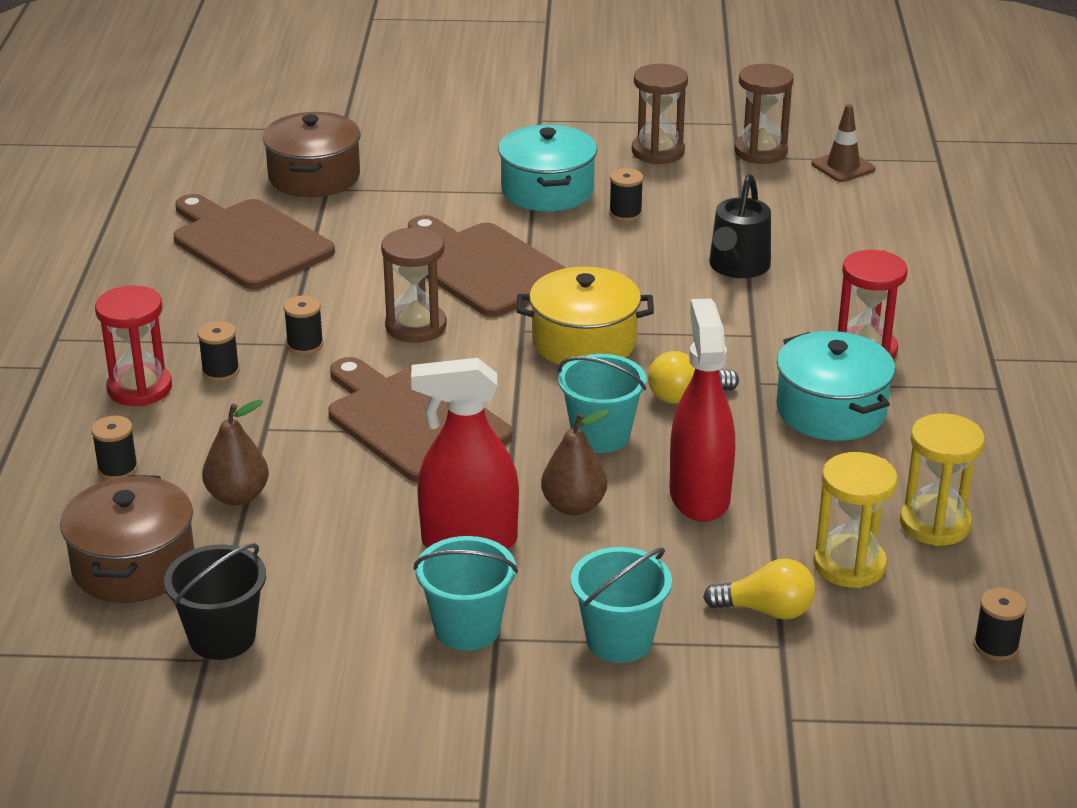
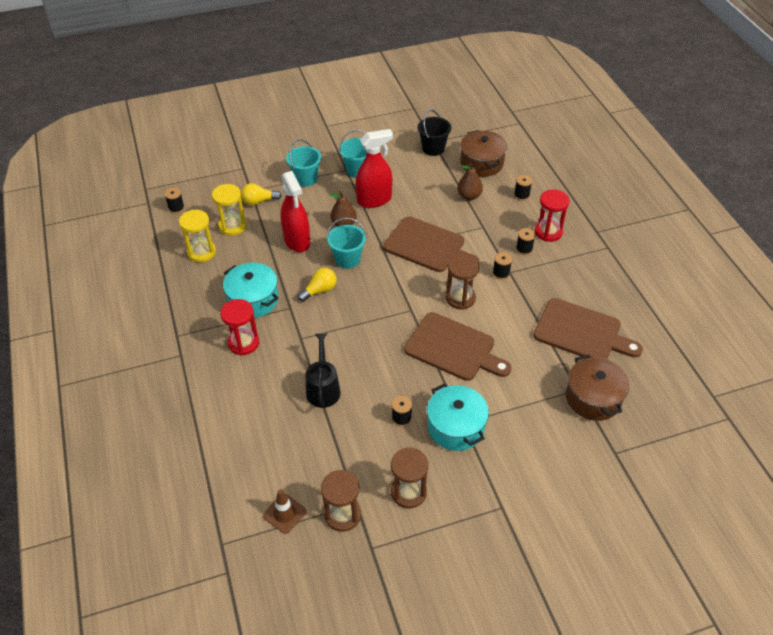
camera: 160 degrees right, 15 degrees up
(584, 342) = (378, 311): yellow pot -> none

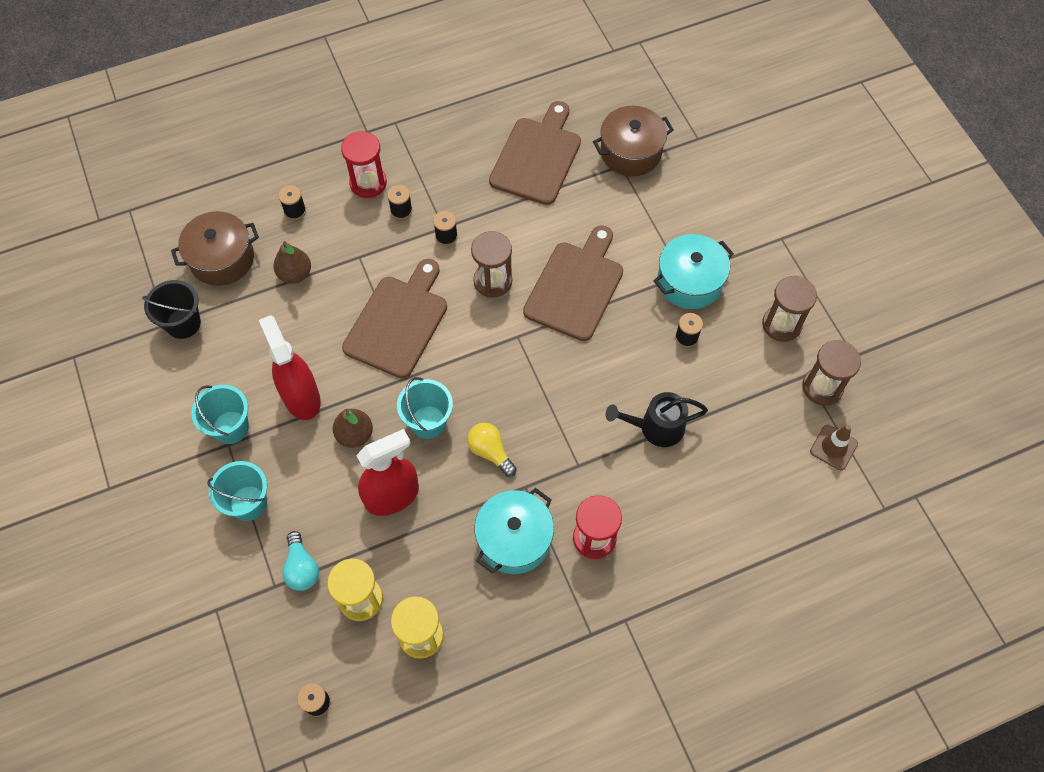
camera: 95 degrees left, 15 degrees up
(259, 201) = (302, 568): yellow light bulb -> turquoise light bulb

